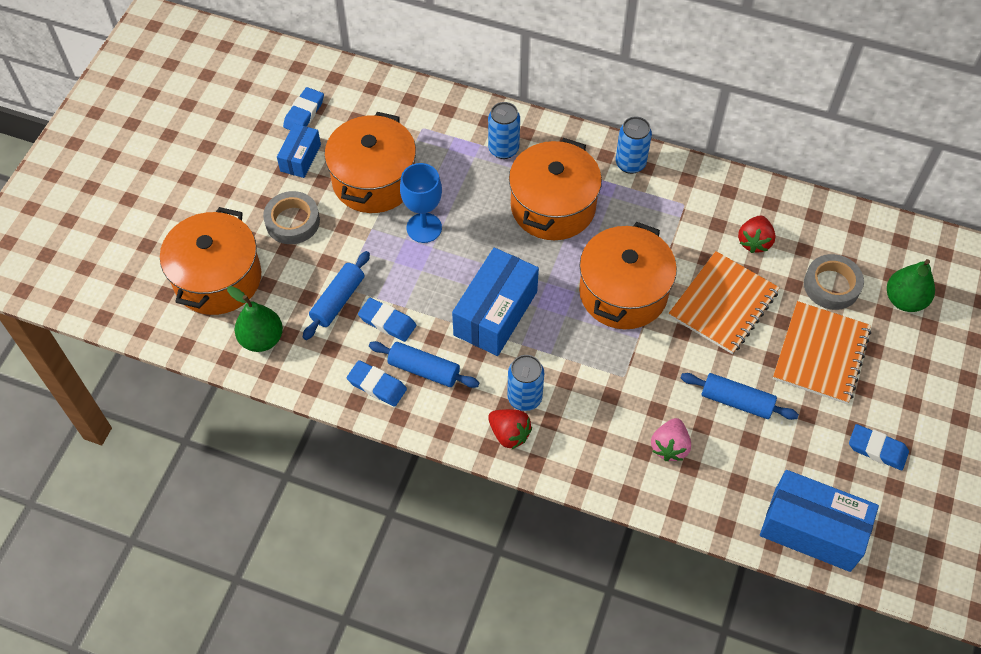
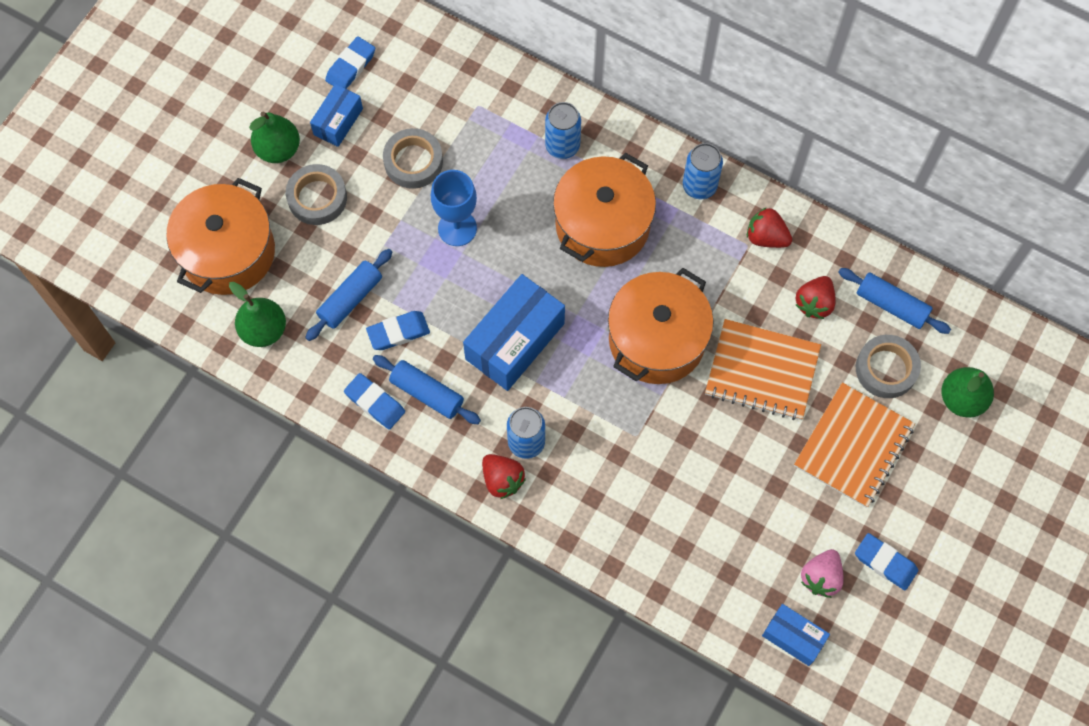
camera: 10 degrees right, 10 degrees up
(250, 187) = (278, 149): none -> green pear
(374, 180) = (413, 162): orange pot -> grey tape
(387, 322) = (398, 332): blue eraser -> blue eraser turned 60 degrees counterclockwise
(669, 447) = (666, 522): pink strawberry -> pink strawberry (821, 577)
(698, 195) = (766, 237): none -> red strawberry
(723, 304) = (762, 371): orange notebook -> orange notebook turned 60 degrees clockwise
(736, 401) = (749, 484): blue rolling pin -> blue rolling pin (891, 305)
(812, 529) = (793, 637): blue box -> blue box, size x0.56

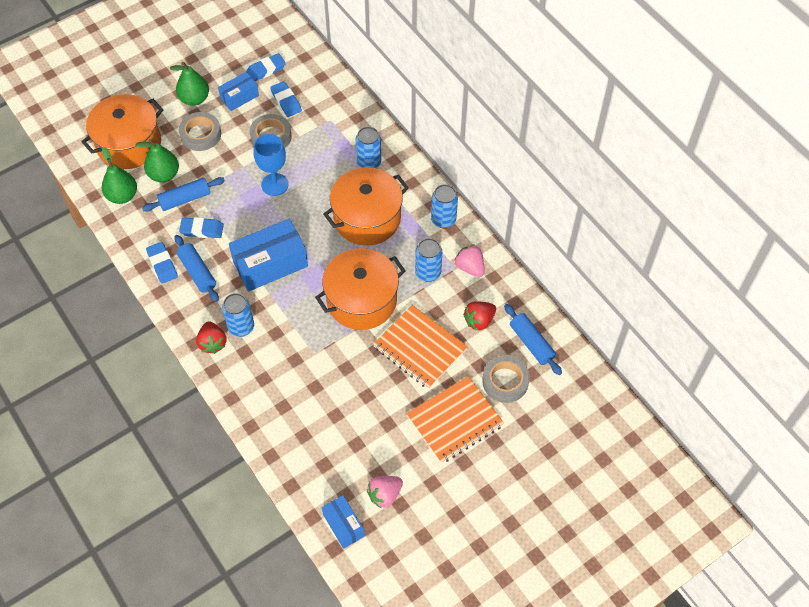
camera: 25 degrees right, 10 degrees down
(719, 267) = (428, 273): none -> blue can
(766, 237) = (470, 267): red strawberry -> pink strawberry
(885, 563) = (434, 505): blue eraser -> blue eraser (286, 101)
(962, 399) = (547, 423): green pear -> green pear (164, 174)

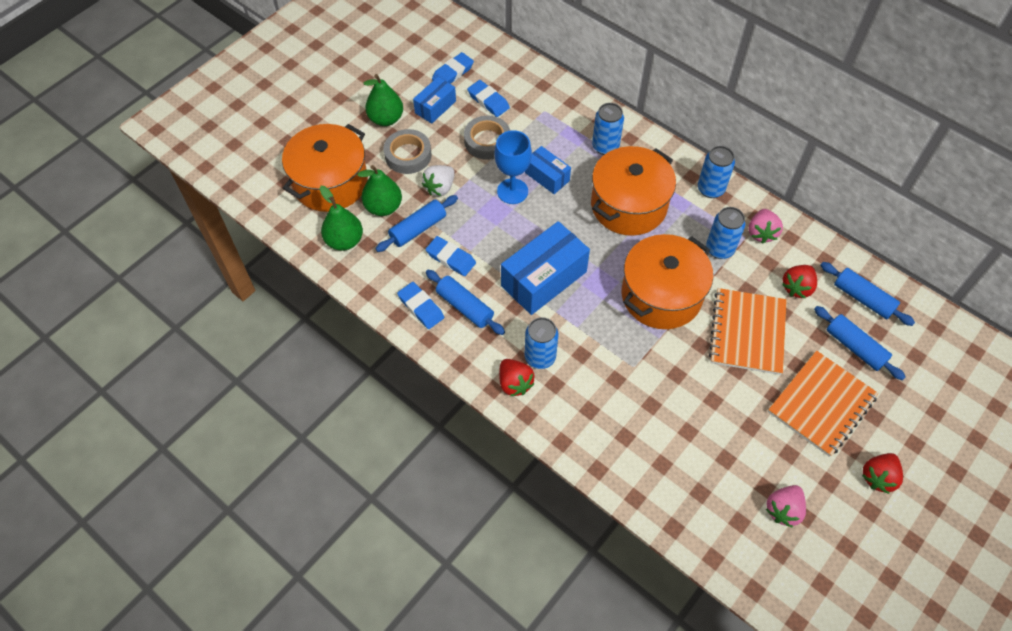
camera: 15 degrees left, 0 degrees up
(202, 230) = (451, 258): blue eraser -> blue eraser turned 45 degrees clockwise
(216, 168) = (440, 188): none -> white strawberry
(343, 525) = (753, 558): blue box -> blue box (547, 177)
(420, 348) = (747, 332): orange notebook -> orange notebook turned 75 degrees clockwise
(470, 267) = (761, 233): pink strawberry -> pink strawberry turned 120 degrees counterclockwise
(474, 489) = (878, 477): none -> red strawberry
(505, 381) = (855, 347): grey tape -> blue rolling pin

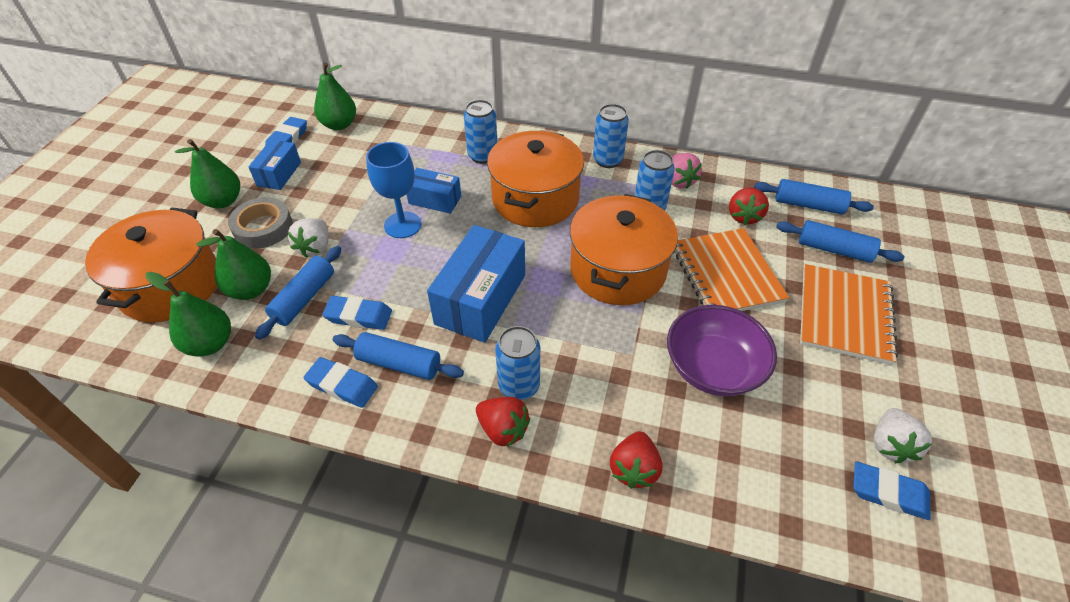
camera: 25 degrees left, 10 degrees down
(487, 141) = (352, 188): grey tape -> none
(488, 101) = (338, 152): blue eraser -> blue eraser (888, 493)
(499, 71) = (339, 125): none -> green pear
(688, 402) = (713, 368): none -> purple bowl
(783, 510) = (890, 445): pink strawberry -> white strawberry
(878, 477) = (951, 365): red strawberry -> red strawberry (634, 469)

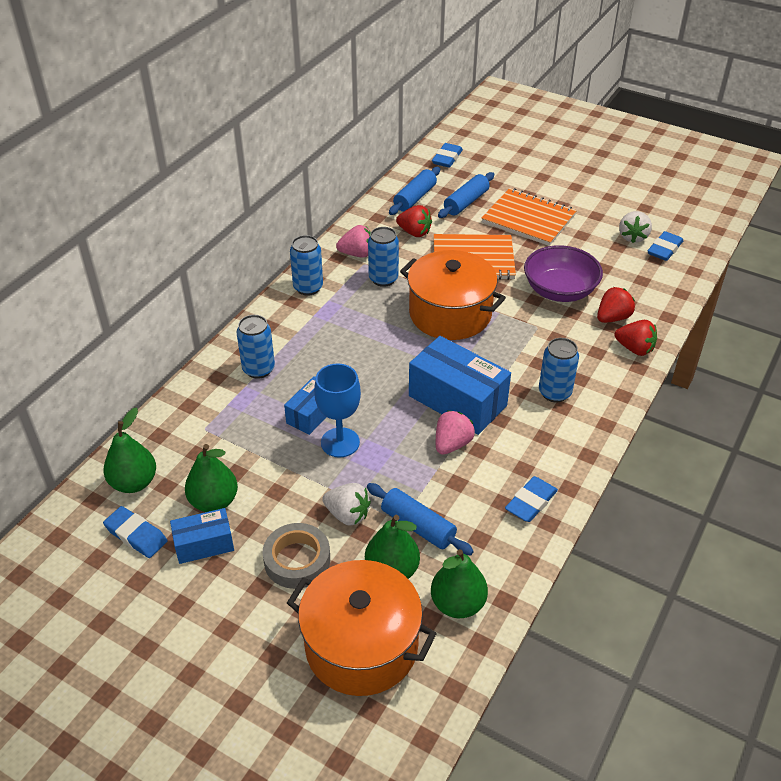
camera: 75 degrees left, 5 degrees down
(223, 201) = (231, 600): green pear -> green pear (214, 501)
(279, 174) = (204, 544): blue box -> blue box turned 45 degrees counterclockwise
(358, 316) = (453, 485): blue eraser -> blue eraser (447, 158)
(399, 364) = (516, 462): blue rolling pin -> none
(416, 305) = (452, 444): none -> pink strawberry
(503, 429) = (592, 408): red strawberry -> red strawberry (612, 318)
(535, 199) = (341, 344): orange pot -> none
(890, 445) = (632, 237): white strawberry -> white strawberry turned 75 degrees clockwise

